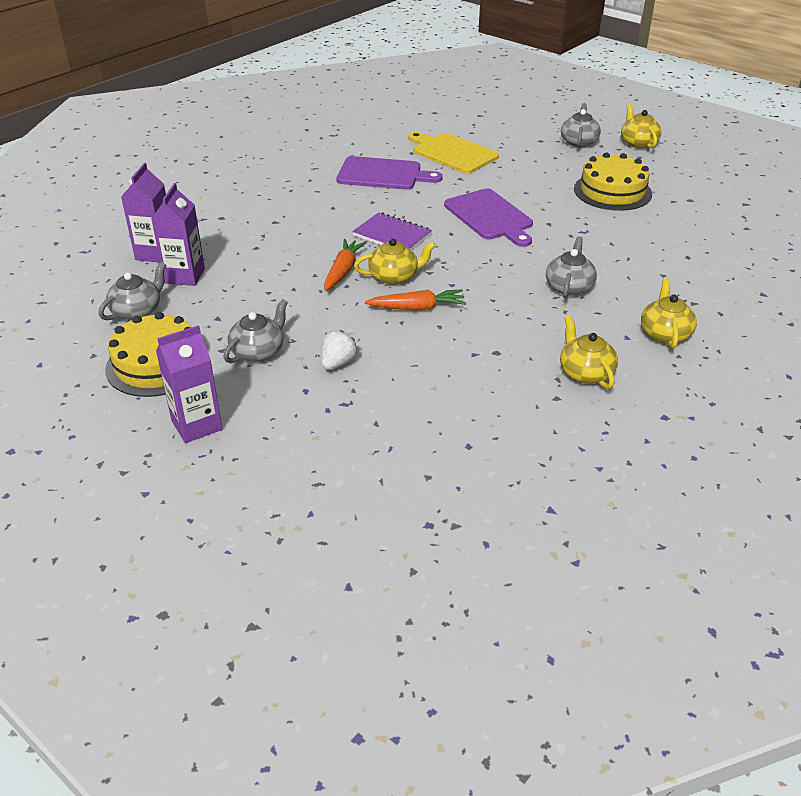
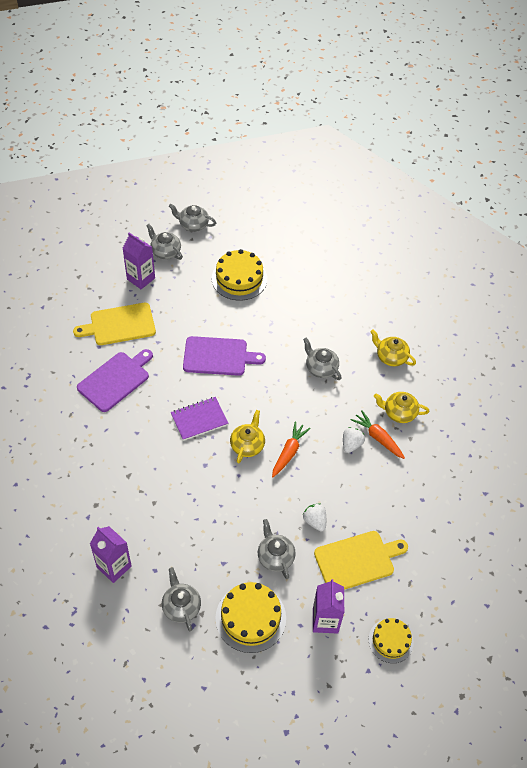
camera: 60 degrees left, 15 degrees up
(184, 276) = (158, 560): purple carton -> purple carton (141, 278)
(208, 498) = (391, 641): none -> yellow cake
(311, 420) = (357, 560): none -> yellow cutting board
(343, 271) = (221, 468): orange carrot -> orange carrot (378, 438)
(485, 351) = (351, 444): none -> white strawberry
(638, 143) = (193, 225): yellow teapot -> grey teapot

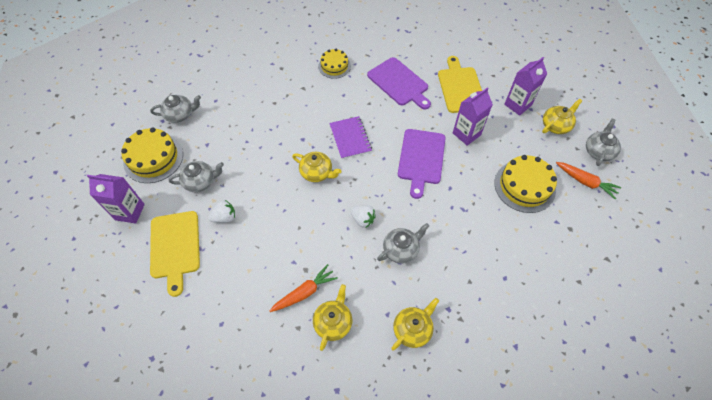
camera: 100 degrees right, 5 degrees up
(114, 566) = (226, 77): purple carton -> purple carton (466, 134)
(165, 251) = (556, 125): grey teapot -> yellow teapot
(289, 452) = (302, 205): orange carrot -> orange carrot (585, 182)
(351, 444) = (301, 264): white strawberry -> white strawberry (363, 220)
(391, 641) = (90, 262): yellow cake -> yellow cake (334, 66)

